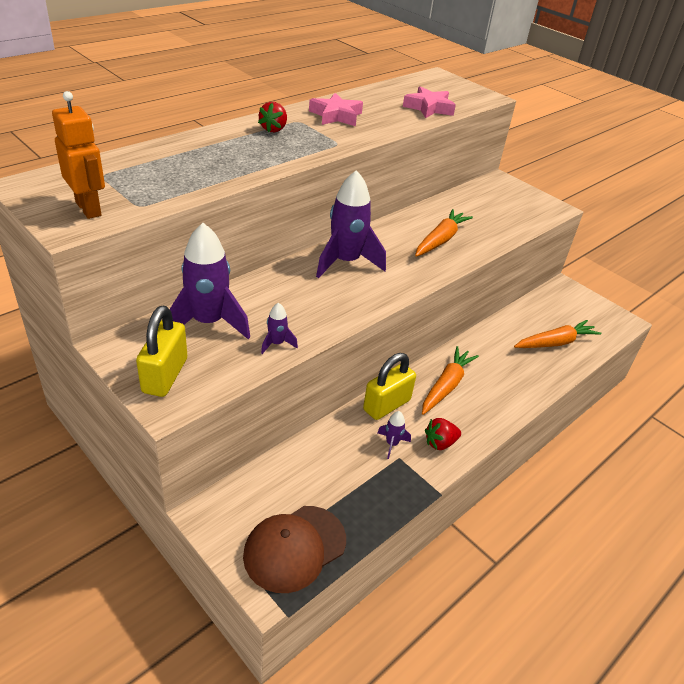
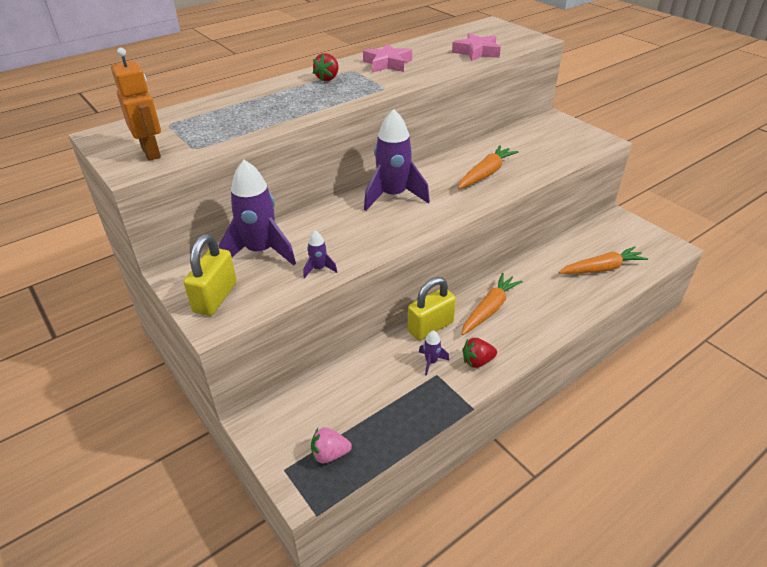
camera: 10 degrees right, 0 degrees up
(294, 548) = (330, 454): brown cap -> pink strawberry

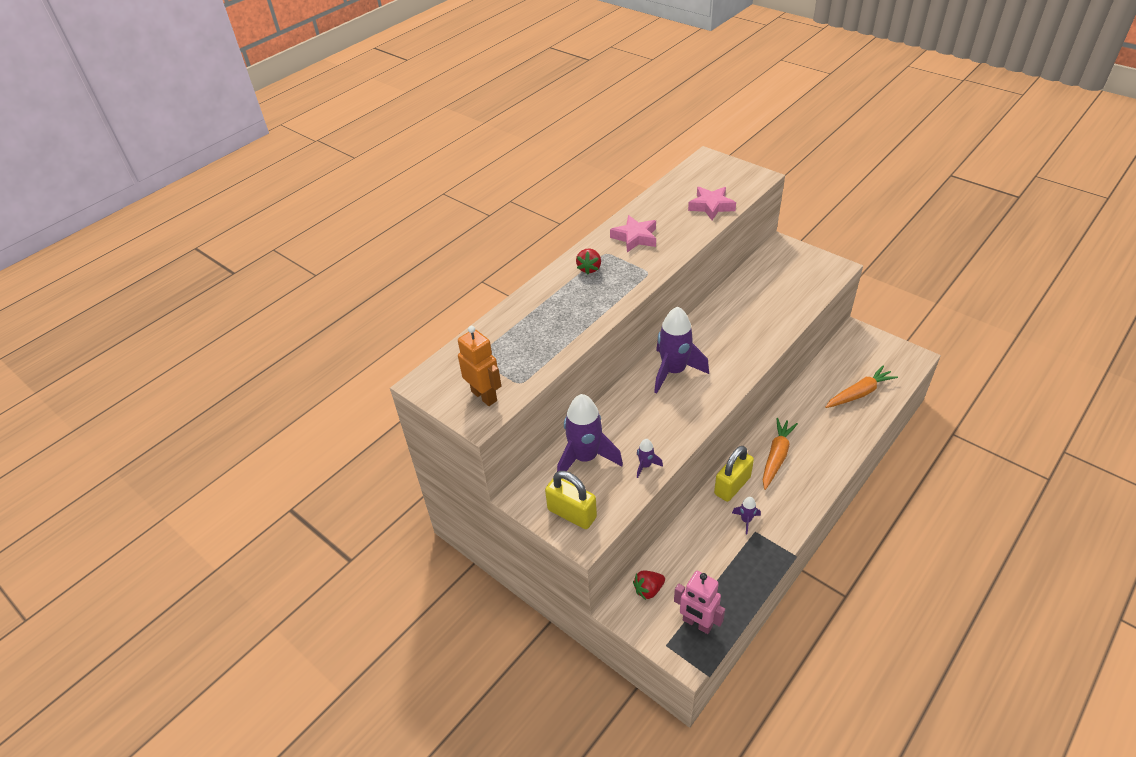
camera: 10 degrees left, 5 degrees up
(215, 297) = (572, 513): yellow padlock -> yellow padlock turned 60 degrees counterclockwise
(330, 454) = (697, 623): pink strawberry -> pink robot
(477, 361) = (784, 511): red strawberry -> red strawberry (648, 590)
(486, 173) = (746, 328): orange carrot -> none

